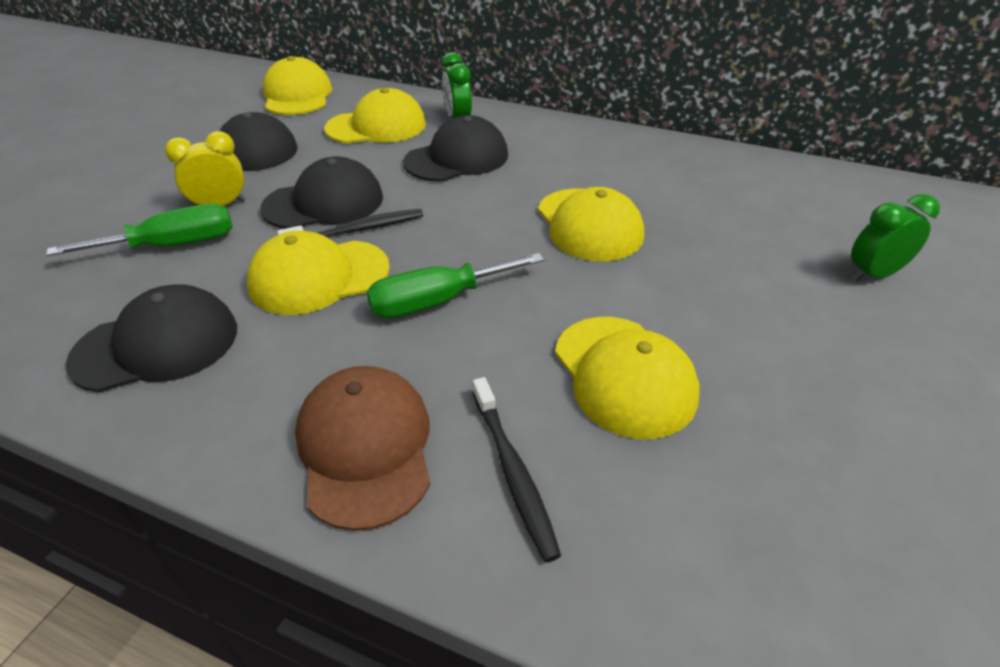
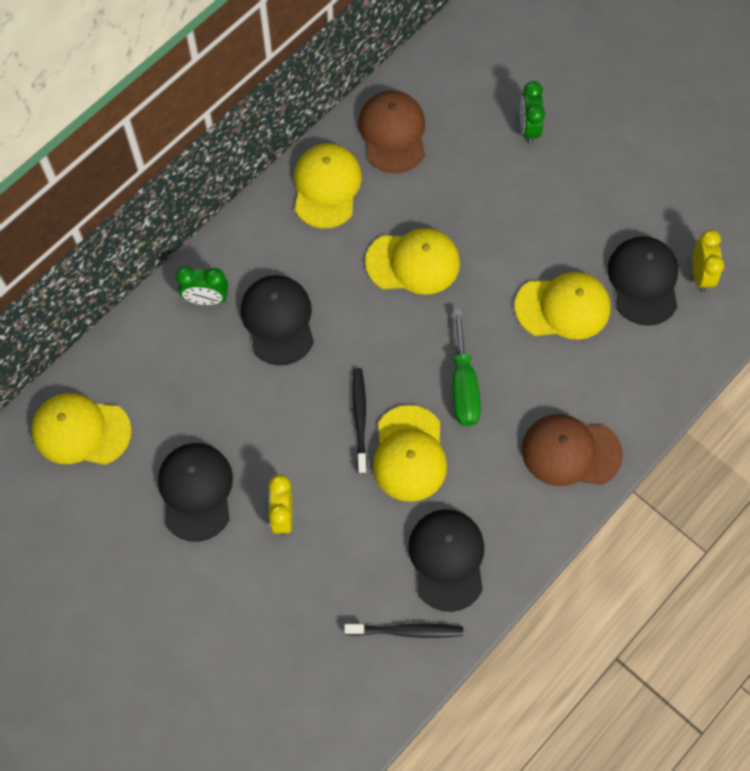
camera: 70 degrees left, 25 degrees up
(172, 245) = (330, 551): green screwdriver -> none
(324, 203) = (310, 436): black cap -> black cap (643, 281)
(376, 126) = (188, 370): yellow cap -> yellow cap (326, 187)
(513, 472) = (609, 386): black toothbrush -> black toothbrush (407, 631)
(741, 178) = (393, 133): none -> brown cap
(846, 572) = (700, 275): none -> yellow clock

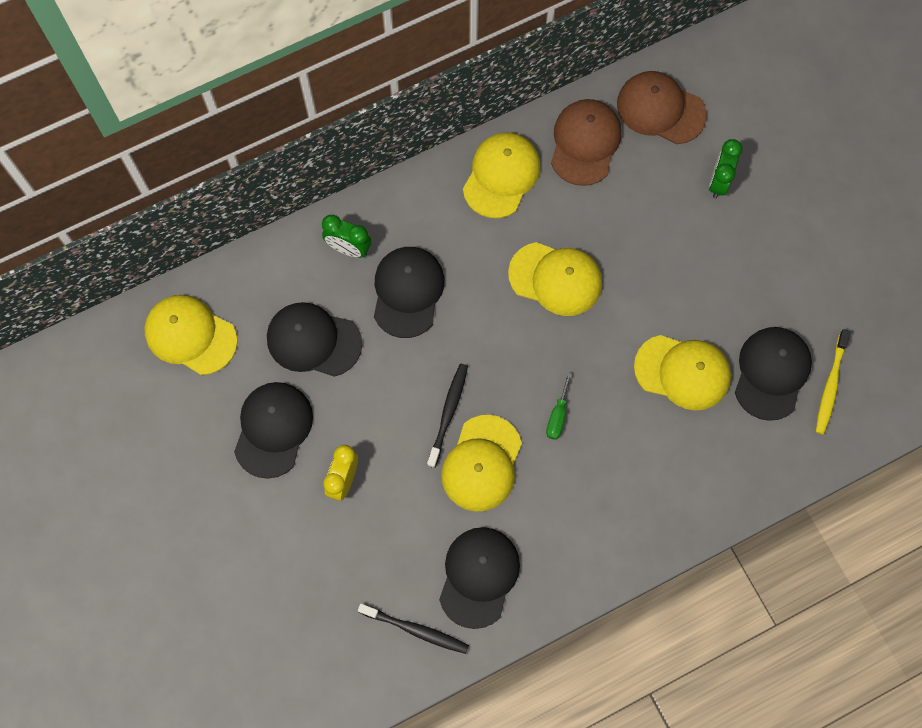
camera: 20 degrees right, 5 degrees up
(204, 395) = (313, 340): none -> black cap
(463, 386) = (557, 416): green screwdriver -> green screwdriver, size x0.57
(570, 452) = (634, 516): brown cap -> brown cap (660, 109)
(700, 275) = (830, 386): yellow clock -> yellow toothbrush

